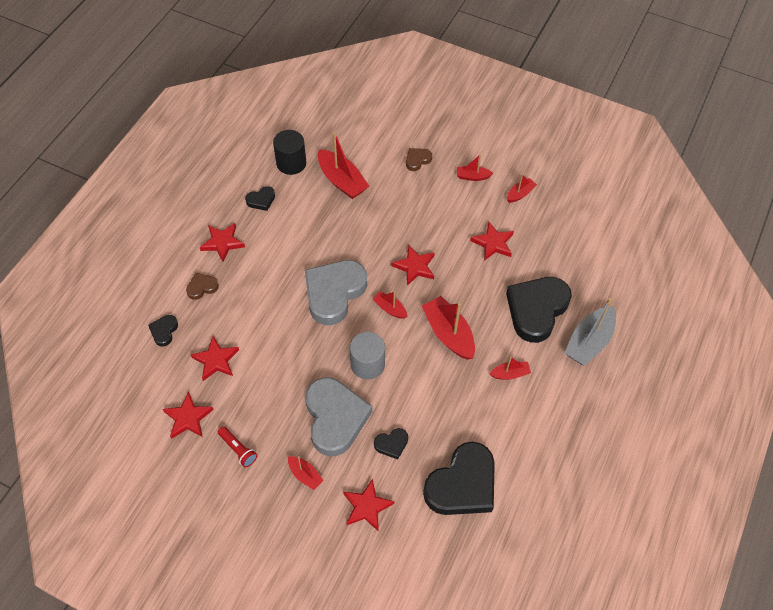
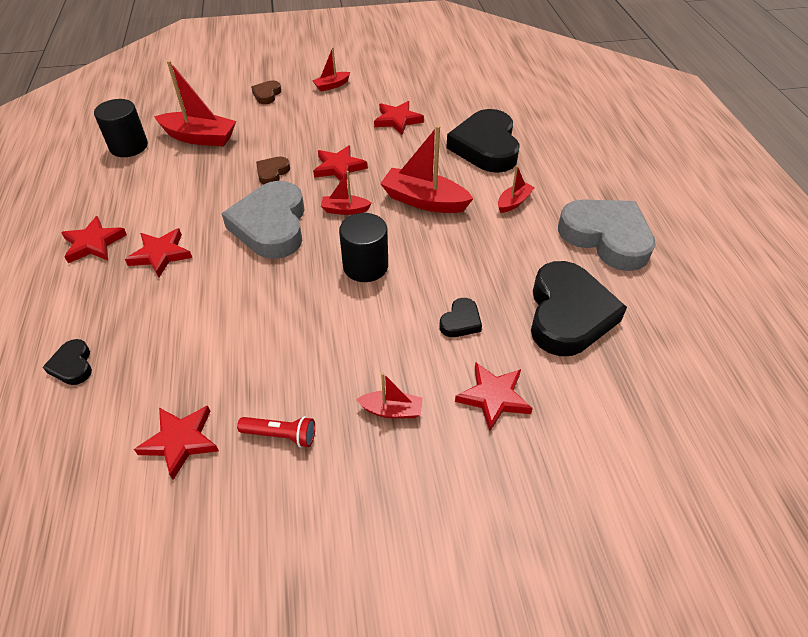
camera: 35 degrees left, 10 degrees down
(202, 287) = (96, 296): brown heart -> brown heart (272, 173)
(216, 360) = (173, 358): red star -> red star (160, 255)
(261, 200) = (116, 188): black heart -> none
(335, 418) = (375, 333): grey heart -> grey heart (606, 237)
(367, 364) = (365, 266): grey cylinder -> black cylinder
(520, 194) = (387, 80): red boat -> none
(589, 342) = (554, 147): grey boat -> none

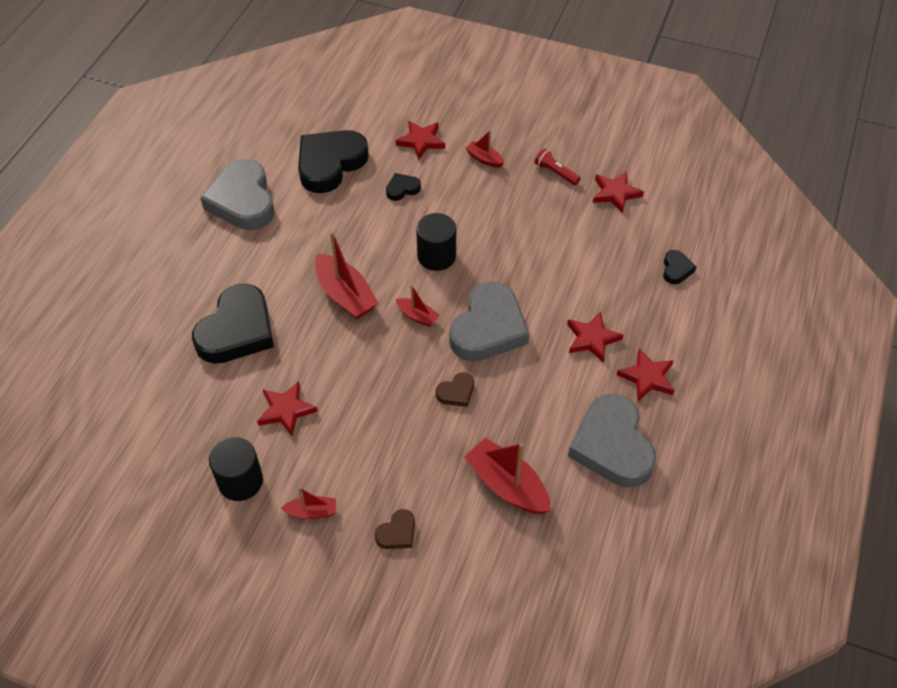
camera: 150 degrees left, 5 degrees up
(118, 185) = (612, 446): none -> grey heart
(129, 146) = (589, 508): black cylinder -> black cylinder (240, 481)
(339, 167) = (390, 369): red star -> none
(514, 202) = (275, 260): red boat -> none

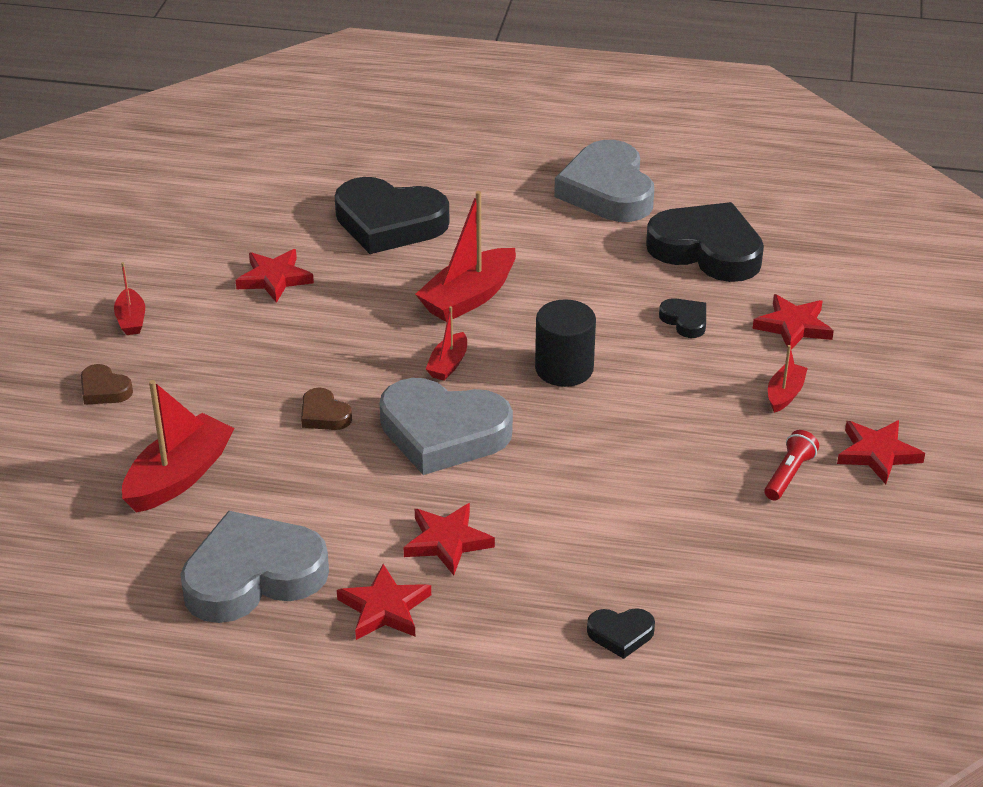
camera: 80 degrees right, 15 degrees down
(240, 481) = (170, 262): black cylinder -> none
(242, 200) = (607, 190): grey heart -> grey heart turned 75 degrees counterclockwise
(615, 193) = (770, 549): red star -> red star (877, 454)

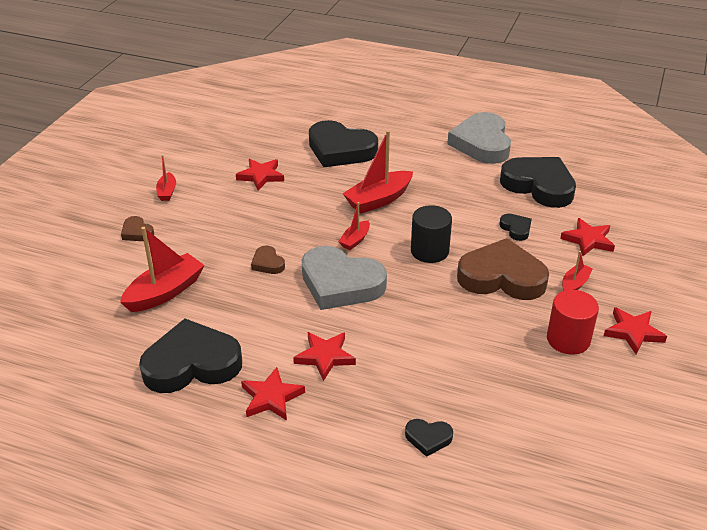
camera: 10 degrees right, 0 degrees up
(253, 576) = (192, 364): grey heart -> black heart
(678, 396) = (502, 277): none -> brown heart
(789, 475) = (568, 339): red flashlight -> red cylinder

